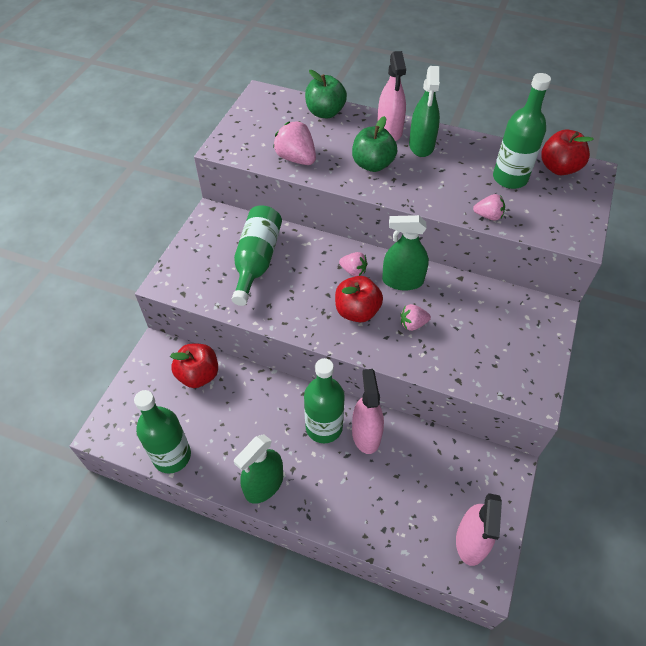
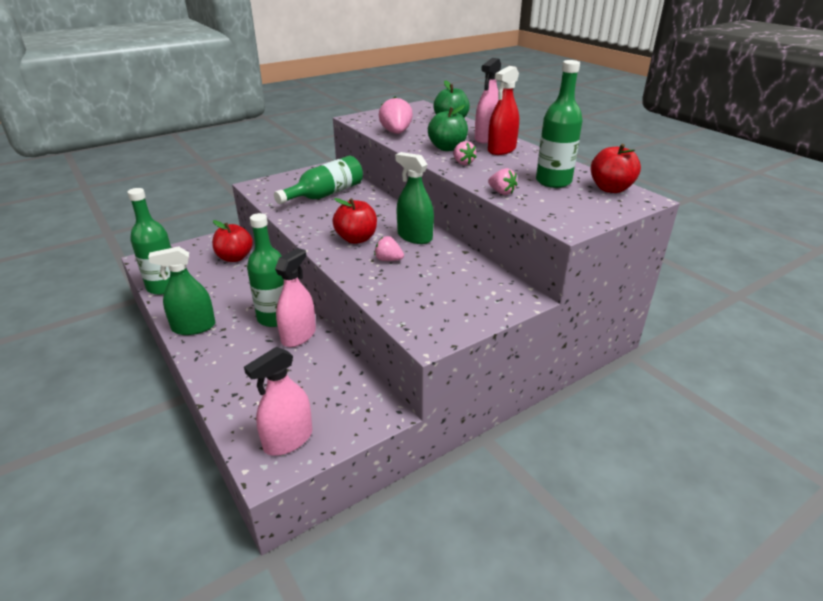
camera: 35 degrees right, 20 degrees down
(353, 271) = (384, 220): pink strawberry -> pink strawberry (463, 163)
(421, 145) = (501, 150): green spray bottle -> red spray bottle

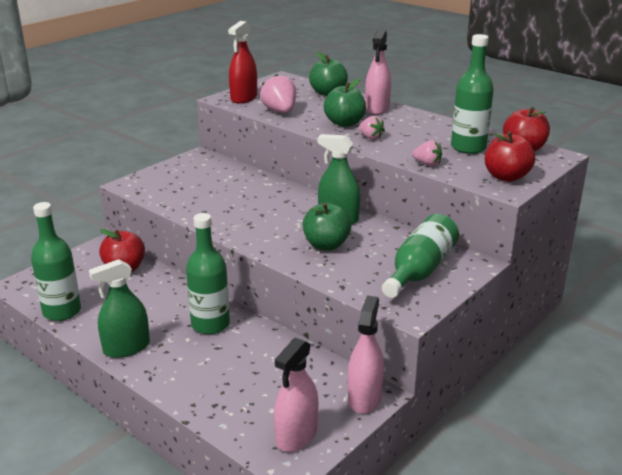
camera: 15 degrees left, 5 degrees down
(298, 335) = (247, 338): pink spray bottle -> pink spray bottle (364, 398)
(325, 194) = (215, 185): green bottle -> green bottle (420, 270)
(356, 239) = (280, 228): red apple -> red apple (506, 177)
(388, 260) = (326, 245): pink strawberry -> green apple
(501, 150) = (399, 120): red spray bottle -> red spray bottle (244, 98)

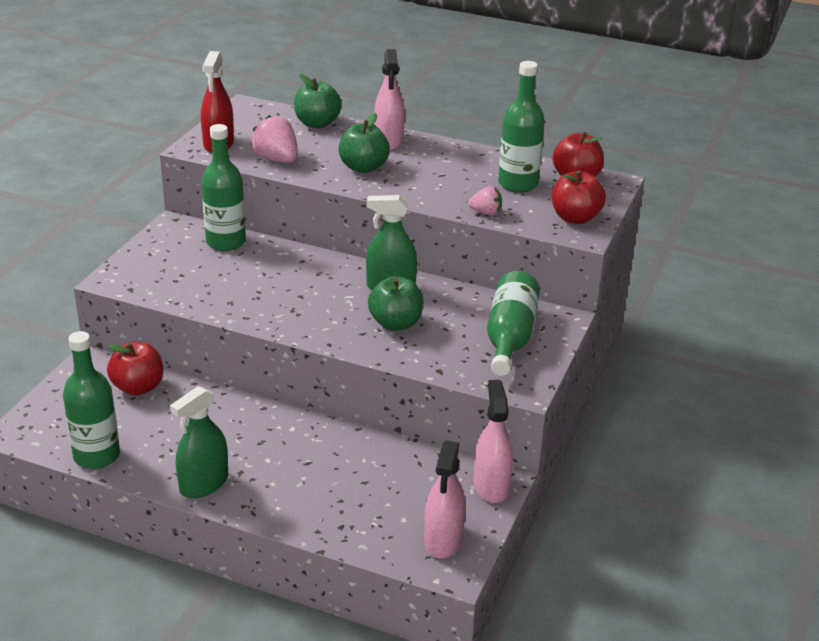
camera: 20 degrees left, 5 degrees up
(210, 324) = (283, 437): green bottle -> green bottle (226, 242)
(370, 138) = (405, 185): pink strawberry -> none

